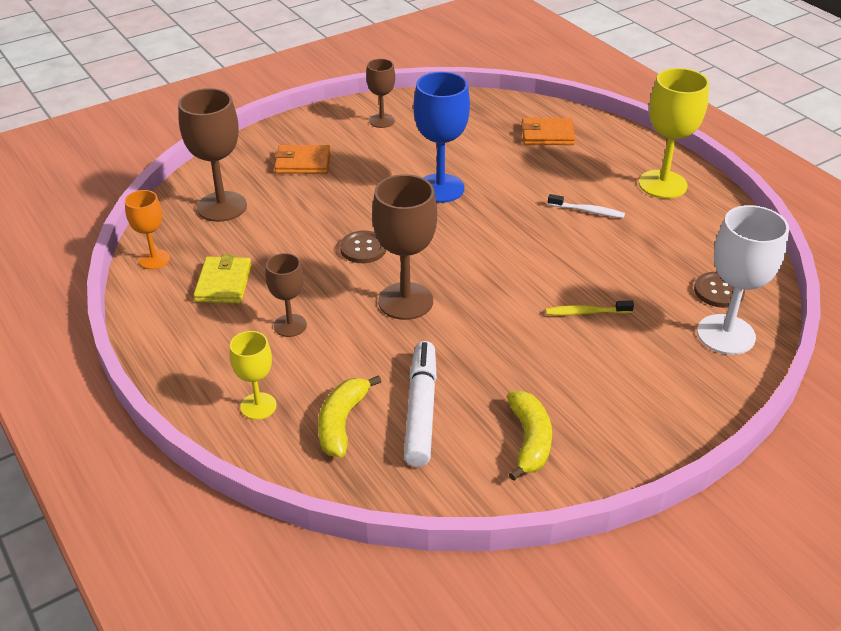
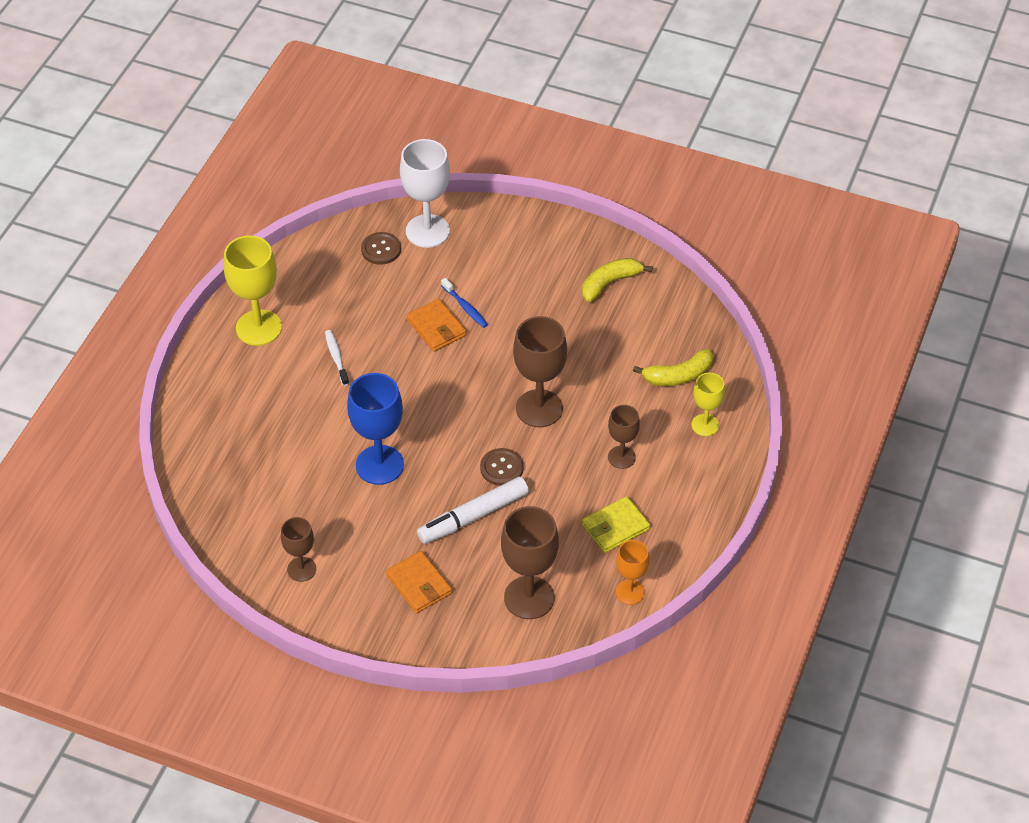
camera: 125 degrees left, 10 degrees up
(420, 410) = (633, 344): white marker -> white marker (474, 516)
(547, 135) = (233, 434): orange wallet -> orange wallet (436, 327)
(586, 312) = (465, 307): yellow toothbrush -> blue toothbrush

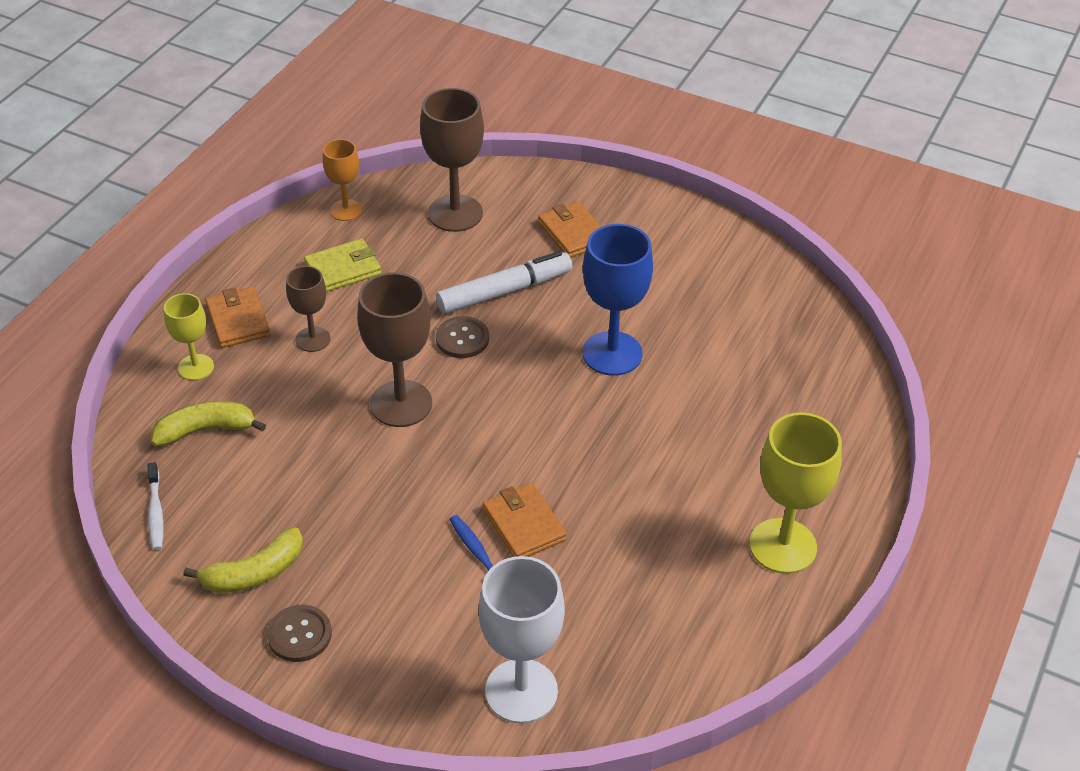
camera: 175 degrees left, 5 degrees down
(301, 569) = (703, 256): brown goblet -> none
(336, 357) = (668, 493): white toothbrush -> white toothbrush (156, 512)
(381, 249) = (599, 663): brown button -> brown button (299, 634)
(687, 469) = (238, 320): none -> orange wallet

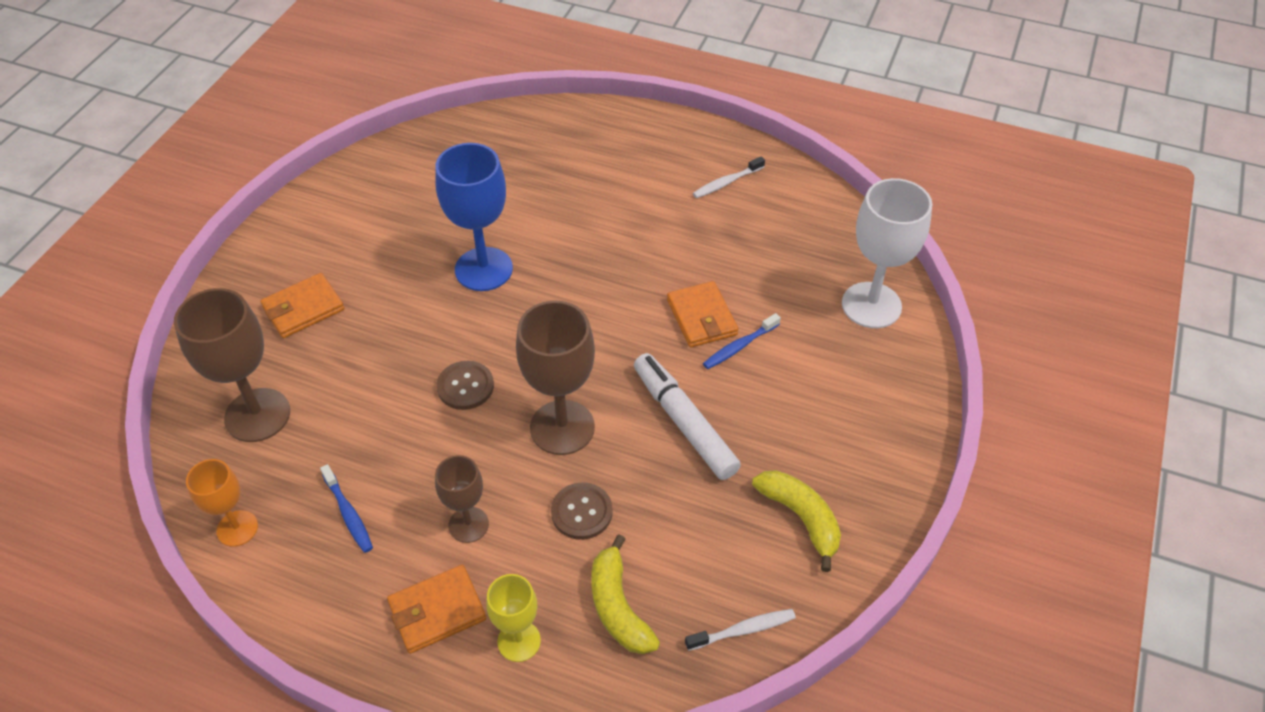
camera: 95 degrees left, 5 degrees up
(299, 634) = (861, 467): brown button -> brown button (581, 512)
(343, 269) = (348, 514): yellow wallet -> blue toothbrush
(504, 291) = (393, 359): white marker -> white marker (684, 423)
(523, 525) = (701, 317): orange wallet -> orange wallet turned 75 degrees counterclockwise
(741, 575) = (726, 182): none -> white toothbrush
(783, 546) = (693, 160): yellow goblet -> none

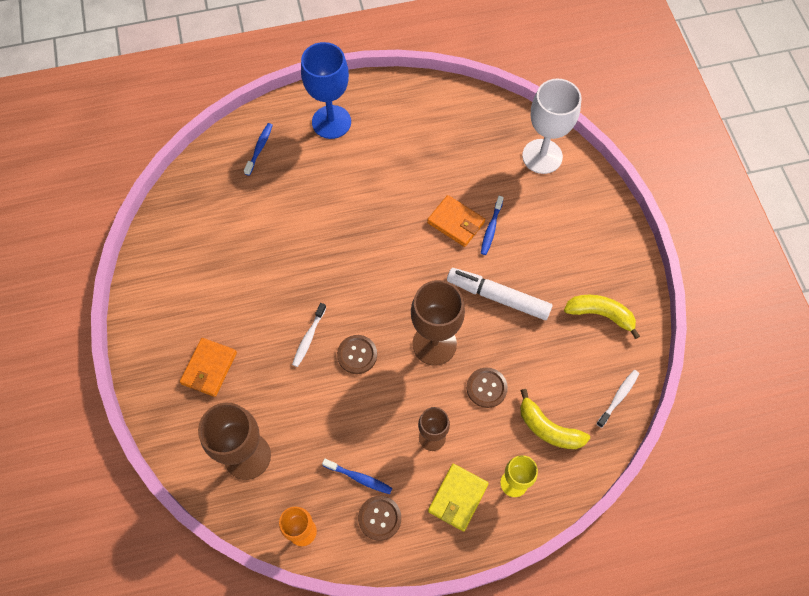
camera: 35 degrees left, 15 degrees up
(330, 572) = (379, 518): none -> brown button
(437, 611) = (458, 498): orange wallet -> yellow wallet
(483, 269) = (300, 269): blue goblet -> blue goblet (331, 122)
(548, 138) = (259, 148): none -> blue toothbrush
(726, 182) = (398, 118): white toothbrush -> white toothbrush (308, 338)

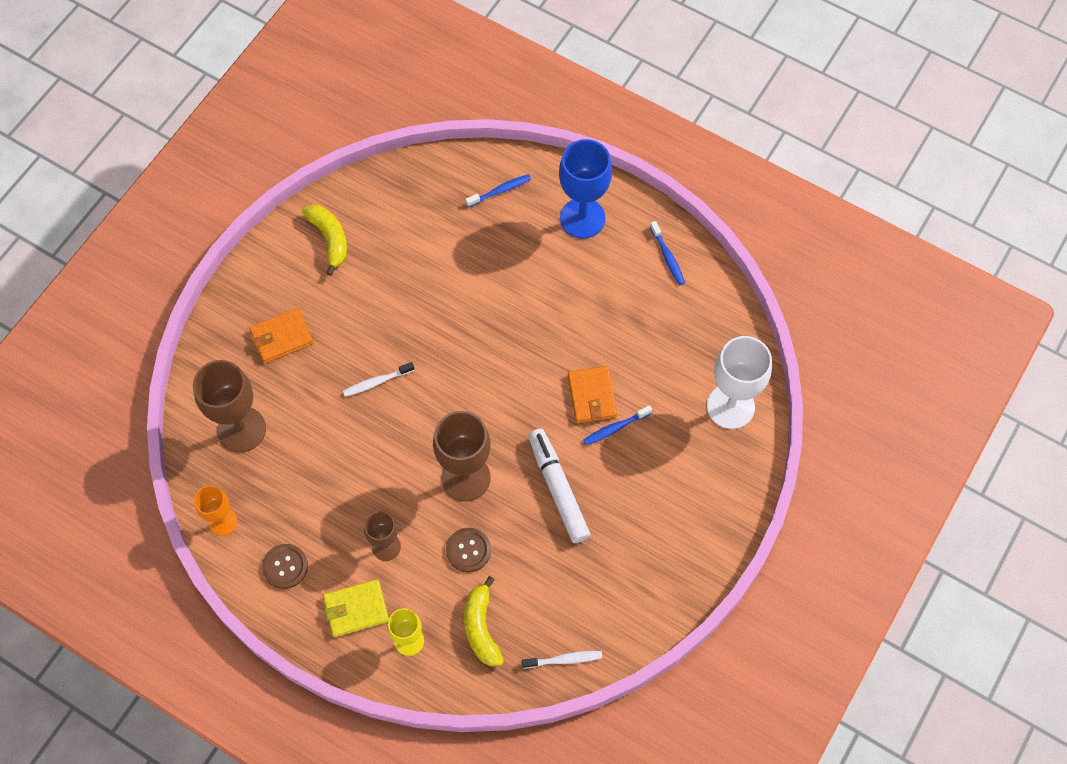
camera: 45 degrees right, 0 degrees up
(357, 355) = (398, 430): brown button -> none
(359, 478) = (302, 523): blue toothbrush -> blue toothbrush (667, 257)
(600, 314) = (626, 582): yellow banana -> yellow banana (330, 239)

